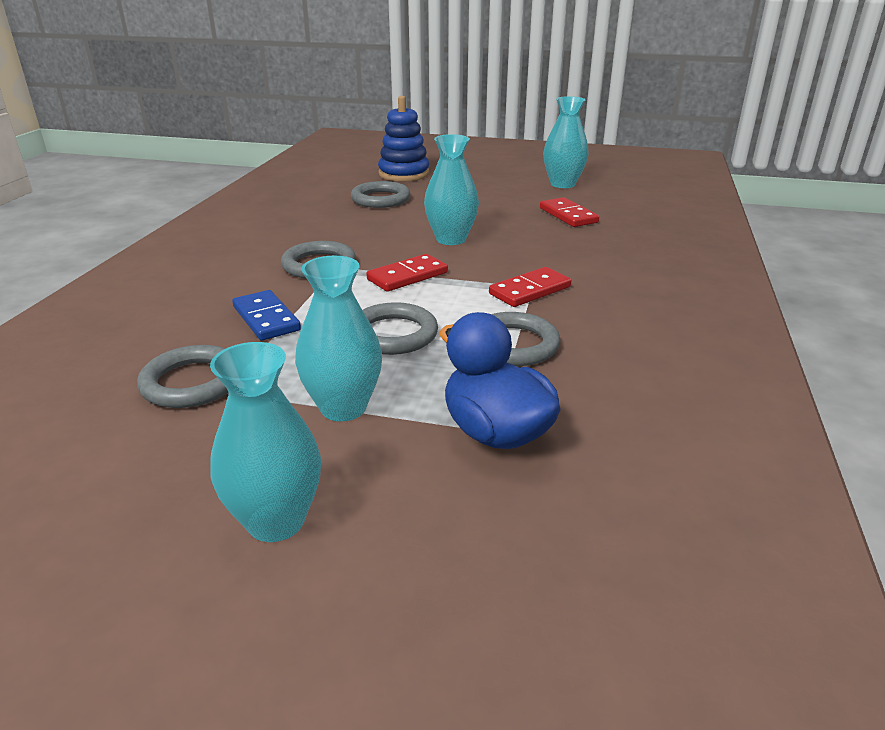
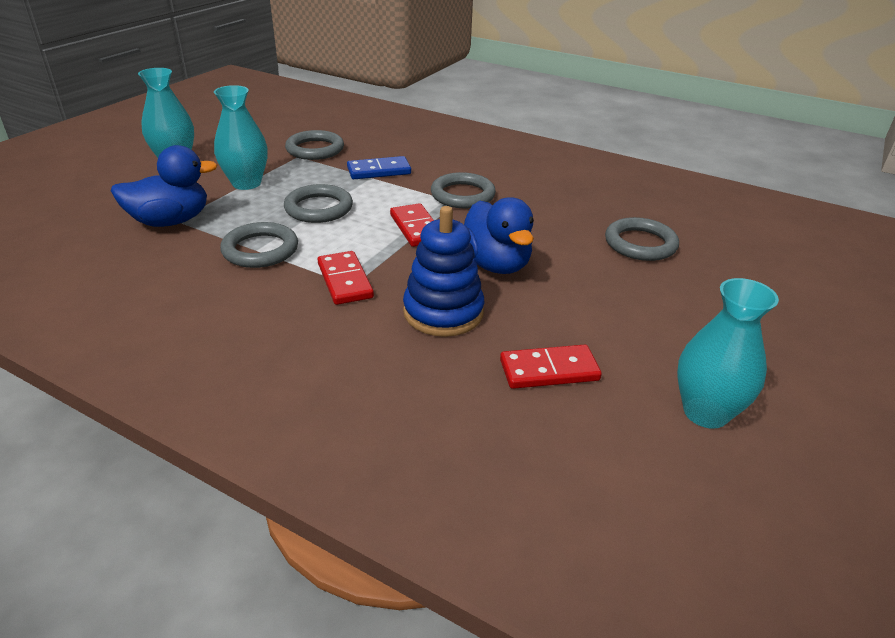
camera: 105 degrees right, 5 degrees up
(404, 174) = (751, 274): blue stacking toy -> blue stacking toy (443, 312)
(451, 239) = (495, 264): turquoise vase -> blue duck

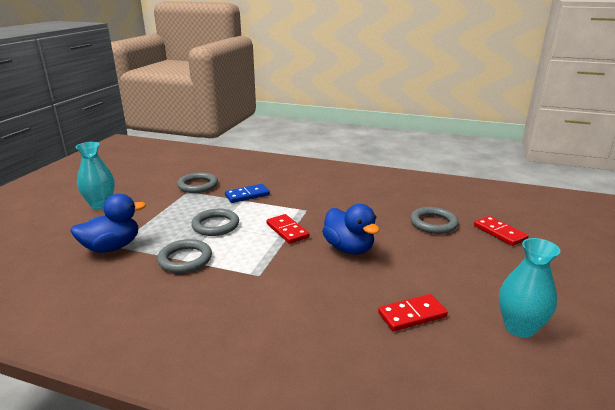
camera: 10 degrees left, 10 degrees down
(246, 183) = (158, 214): turquoise vase -> none
(345, 280) = (253, 273): red domino -> red domino (499, 232)
(443, 312) = (327, 286): blue stacking toy -> none
(462, 195) = (309, 205): grey ring -> none

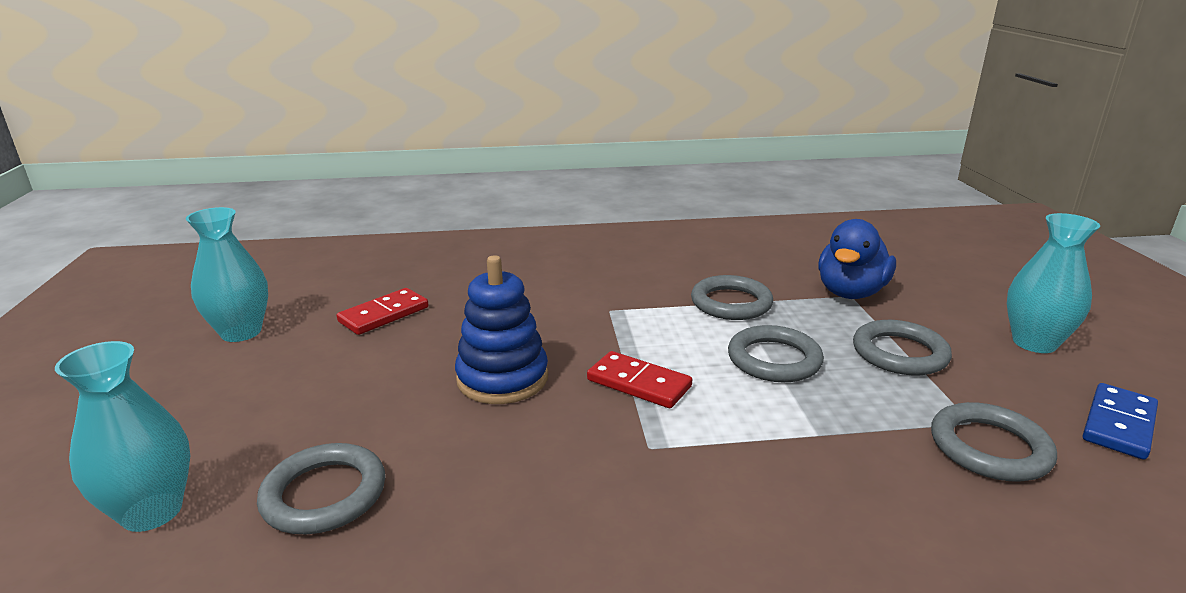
camera: 155 degrees right, 0 degrees up
(160, 214) = (899, 353): none -> grey ring
(247, 195) = (832, 452): blue domino -> blue domino (1119, 424)
(349, 248) = (502, 378): blue duck -> blue stacking toy
(499, 232) = (152, 511): red domino -> turquoise vase

